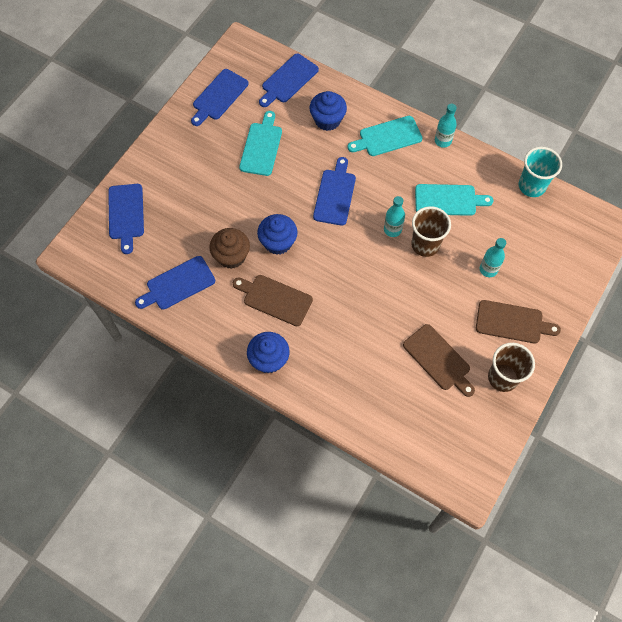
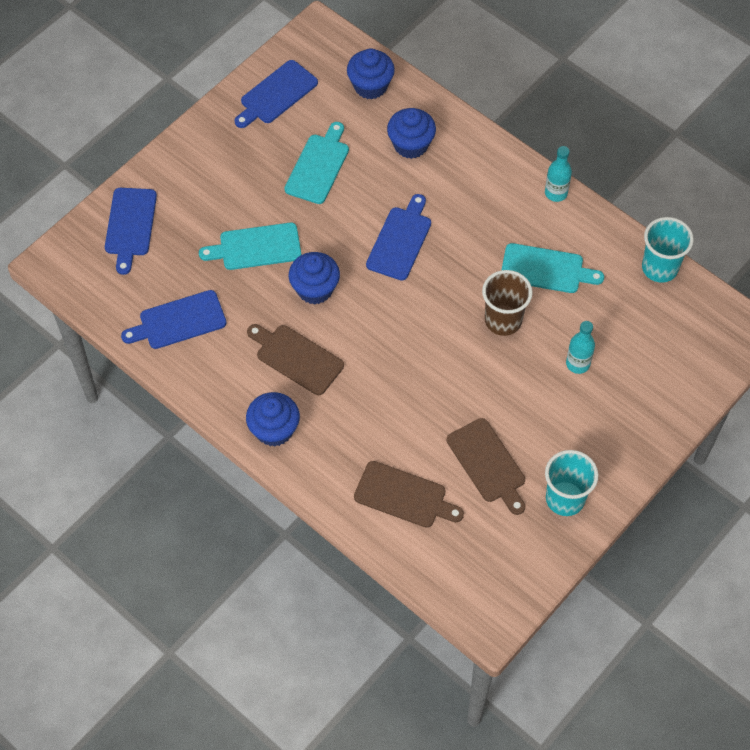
camera: 10 degrees right, 5 degrees down
(231, 256) = (252, 297): brown cupcake -> none
(288, 80) = (370, 86): blue cutting board -> blue cupcake
(387, 137) = (484, 178): turquoise cutting board -> turquoise cutting board (256, 247)
(392, 229) = (465, 295): turquoise bottle -> none
(502, 377) = (565, 499): brown cup -> turquoise cup
(512, 322) = (593, 434): brown cutting board -> brown cutting board (404, 496)

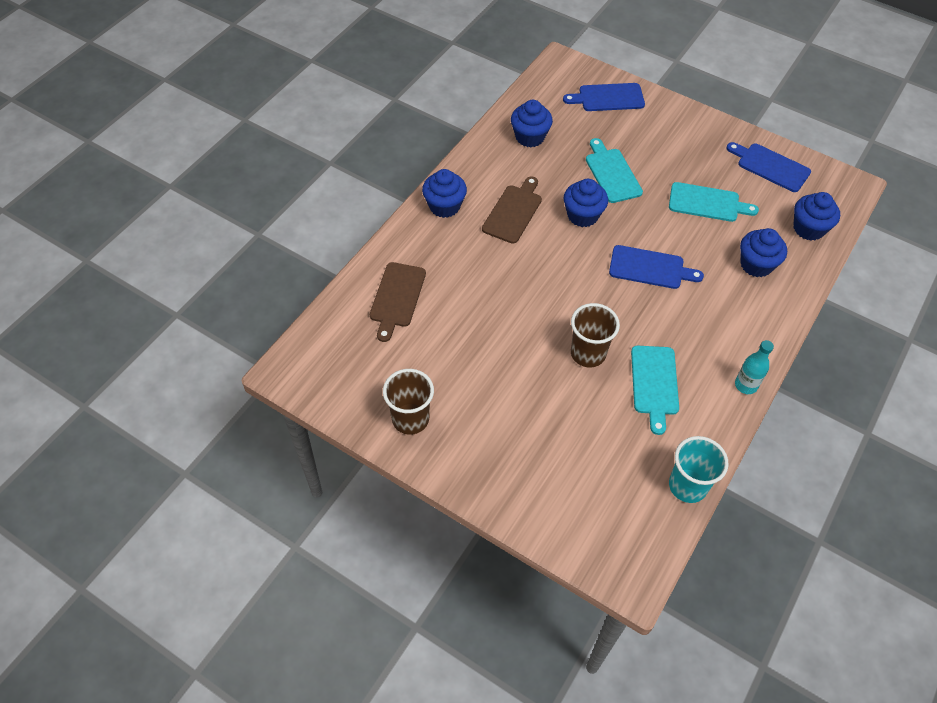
camera: 80 degrees right, 5 degrees down
(178, 321) = (529, 137): blue cutting board -> blue cupcake
(488, 464) = (437, 355): brown cutting board -> none
(565, 499) = (410, 419): turquoise cup -> brown cup
(577, 364) = (556, 419): turquoise bottle -> none

